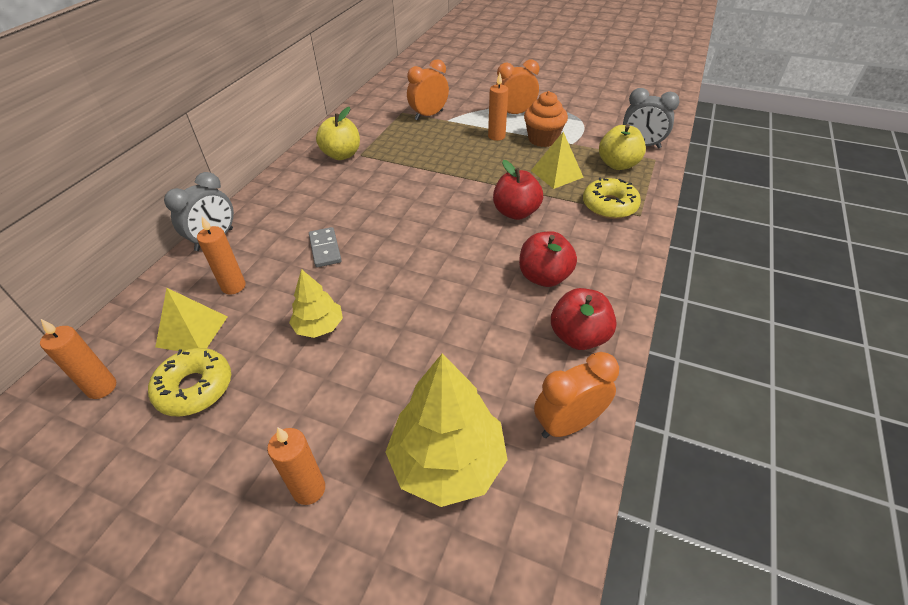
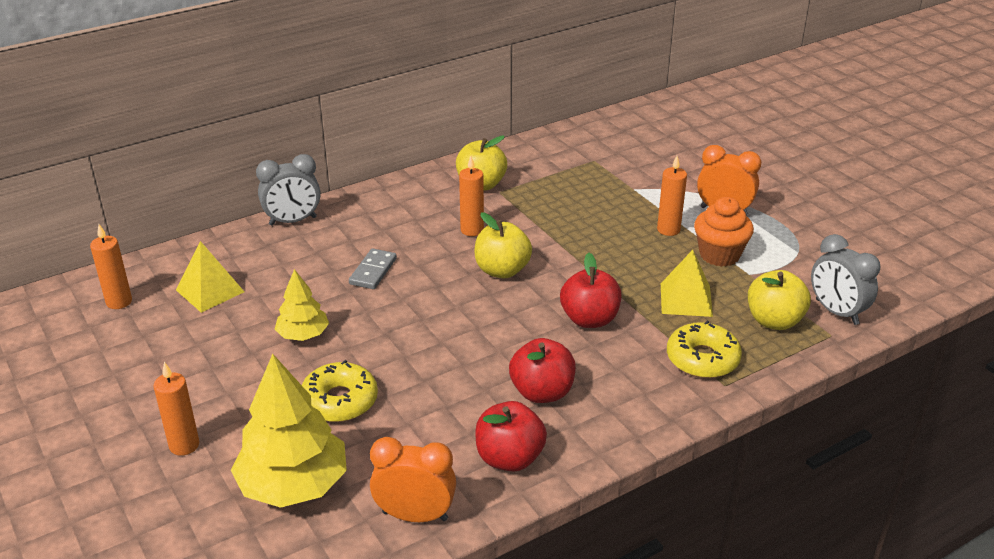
camera: 35 degrees right, 10 degrees down
(195, 388) = (175, 334): yellow donut -> yellow donut (339, 401)
(233, 286) = (271, 269): orange candle -> orange candle (472, 230)
(421, 206) = (502, 270): none -> yellow apple
(429, 115) = (620, 175): orange clock -> none

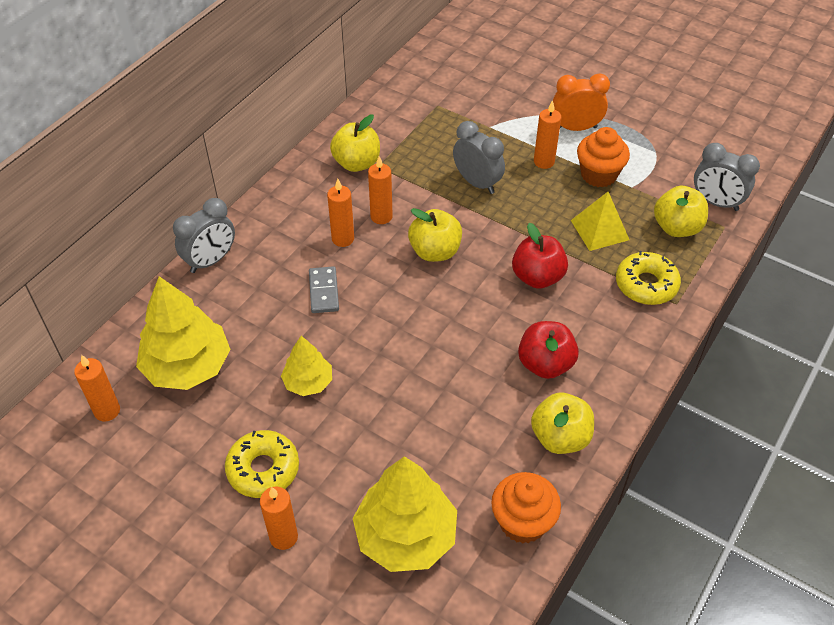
camera: 25 degrees left, 15 degrees up
(210, 290) = (187, 366): yellow pyramid -> yellow tree
(339, 401) = (387, 438): yellow donut -> yellow donut (263, 469)
(415, 515) = (522, 522): orange clock -> orange cupcake
(422, 237) = (343, 239): none -> orange candle
(509, 458) = (560, 437): red apple -> yellow apple
(586, 229) = (477, 183): none -> grey clock

